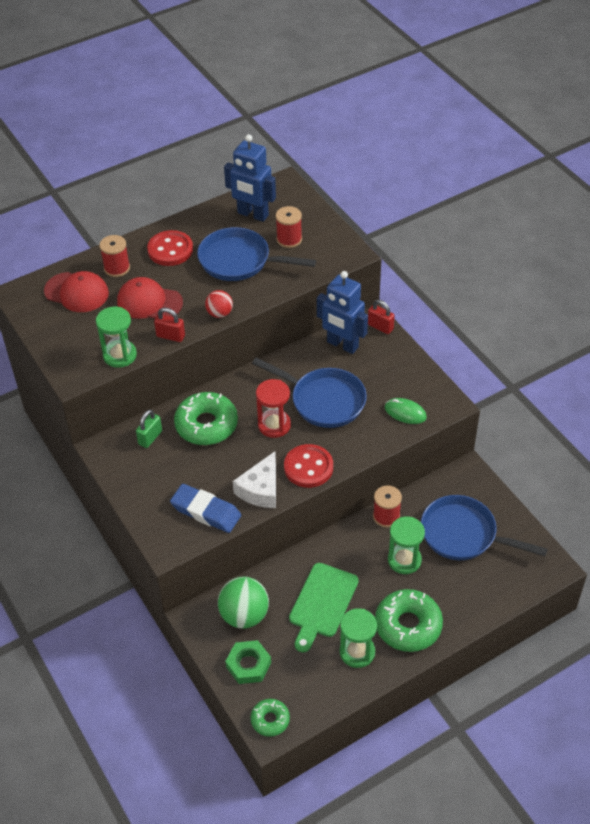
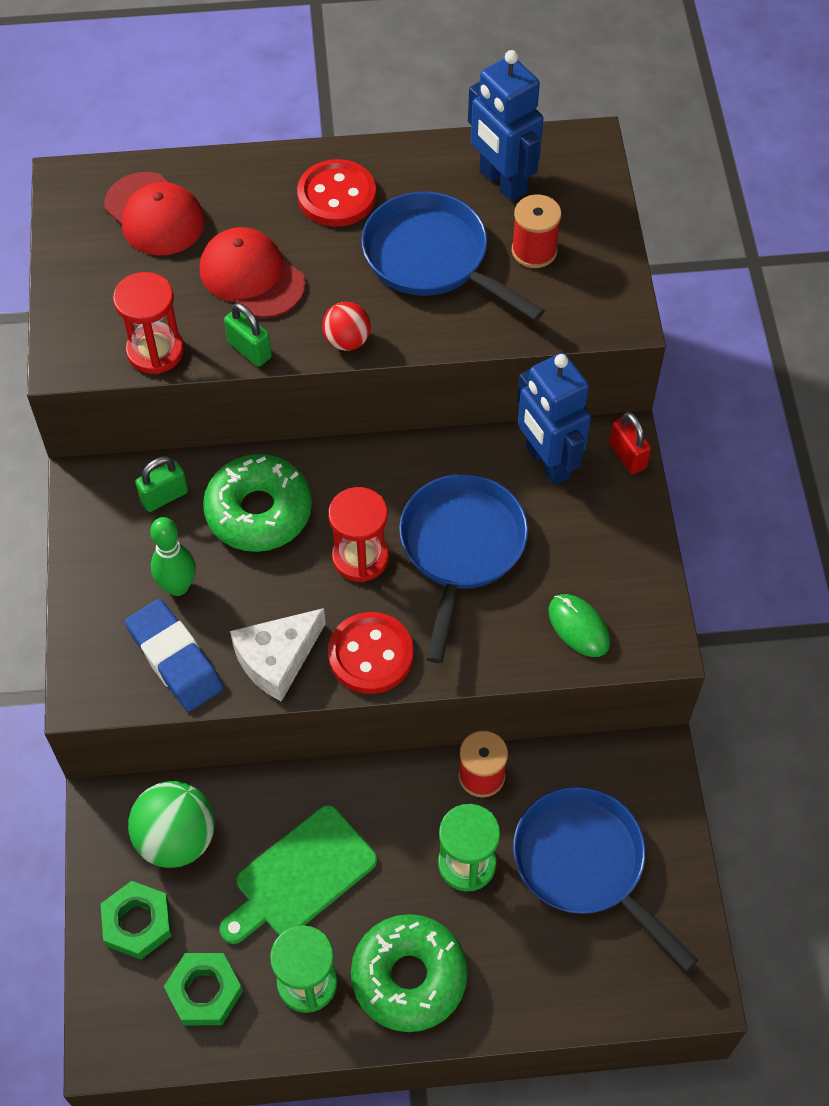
camera: 25 degrees right, 10 degrees up
(117, 268) = (237, 196): red spool -> none
(120, 355) = (155, 351): green hourglass -> red hourglass
(170, 336) = (249, 349): red padlock -> green padlock
(185, 477) = (178, 586): none -> green bowling pin
(270, 720) = (118, 1028): green donut -> none
(305, 681) = (204, 991): none -> green nut
(323, 400) = (461, 548): blue pan -> blue pan turned 135 degrees counterclockwise

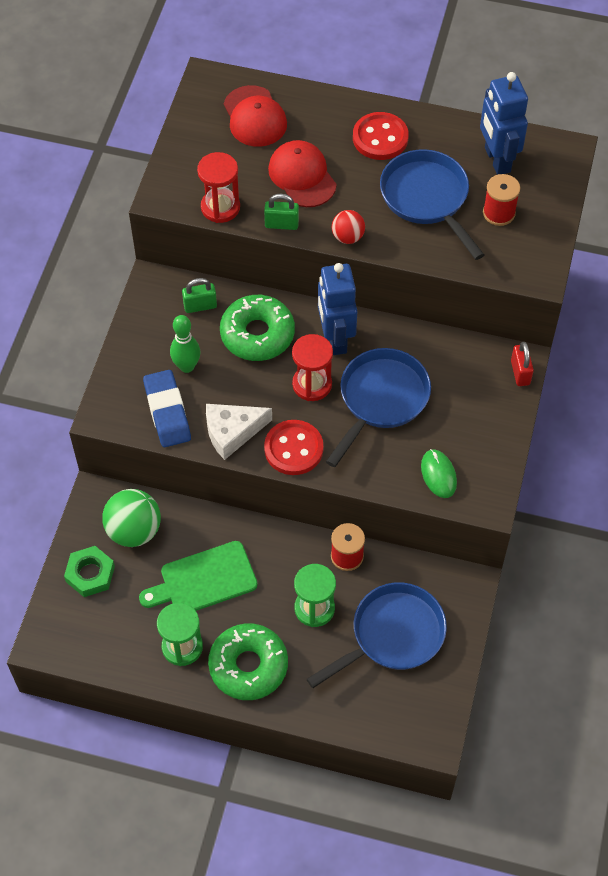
camera: 20 degrees right, 0 degrees up
(204, 991) = (116, 630): green nut -> none
(249, 349) = (281, 224): green padlock -> green padlock turned 60 degrees counterclockwise
(547, 462) = (463, 360): blue robot -> blue robot (335, 339)
(585, 864) = (392, 635): blue pan -> blue pan turned 75 degrees clockwise

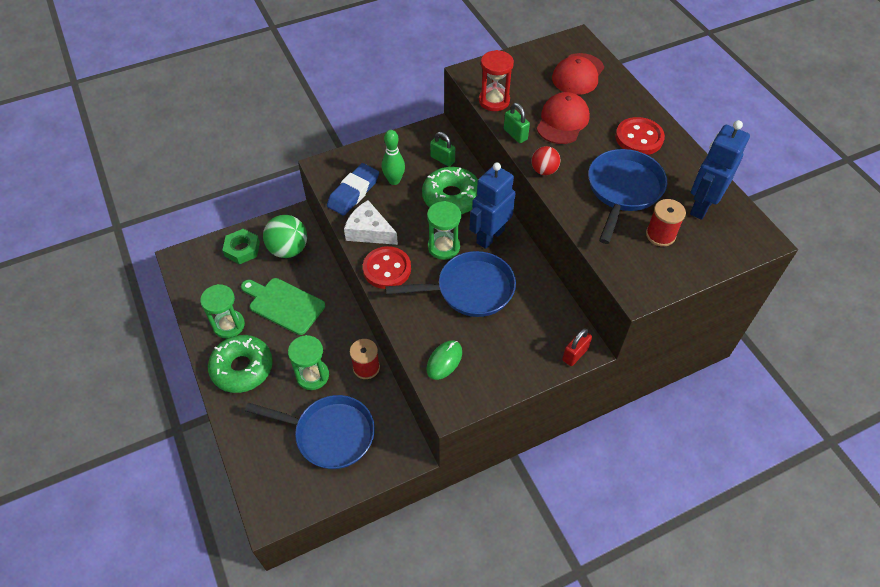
camera: 50 degrees right, 5 degrees down
(312, 384) = (443, 247): red hourglass -> green hourglass

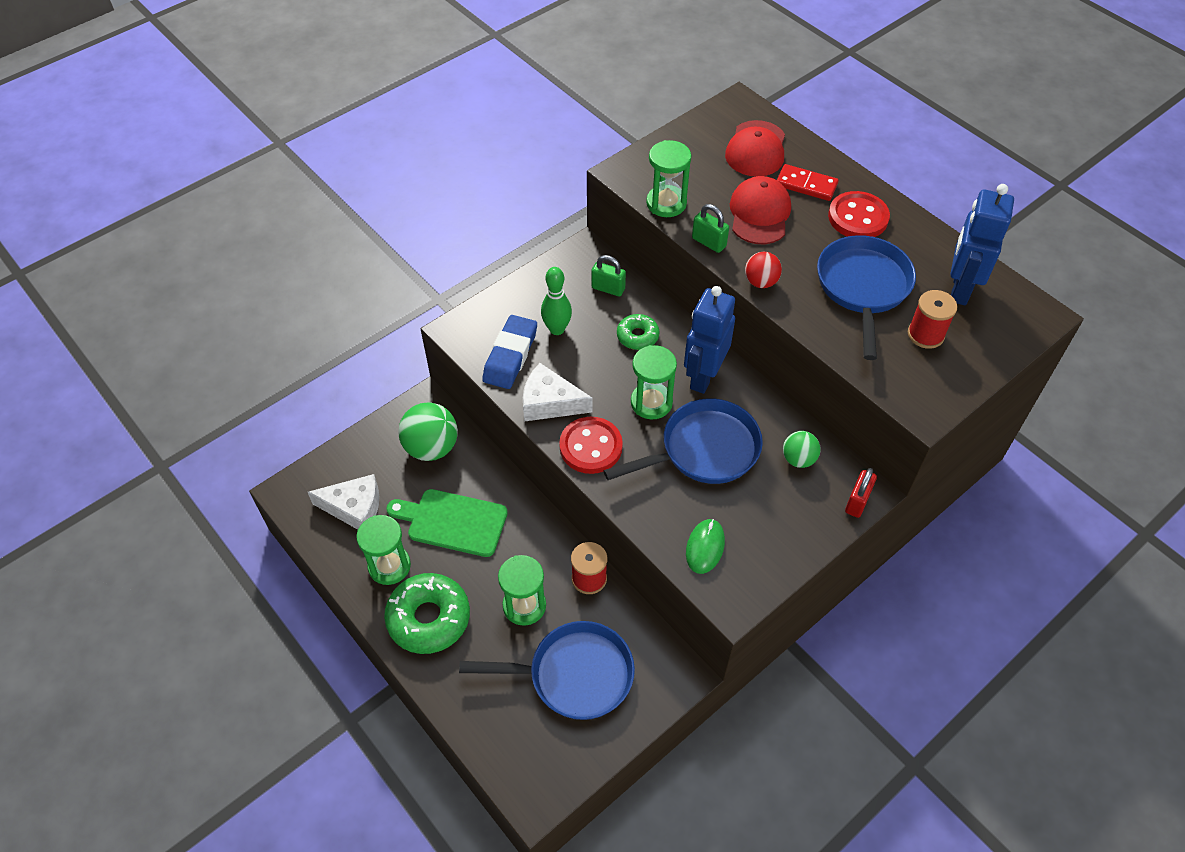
camera: 15 degrees left, 0 degrees up
(220, 279) = (354, 508): none -> white cheese
(242, 249) = (369, 461): green nut -> none
(451, 197) = (637, 336): green donut -> green donut, size x0.55
(494, 101) = (666, 203): red hourglass -> green hourglass
(540, 312) = (798, 459): none -> green ball
(607, 107) = (806, 185): none -> red domino

